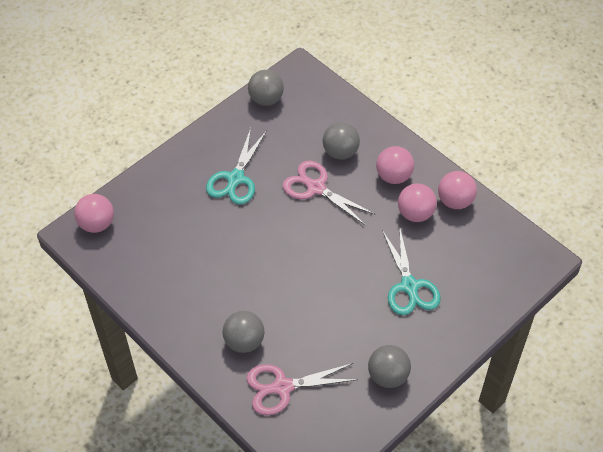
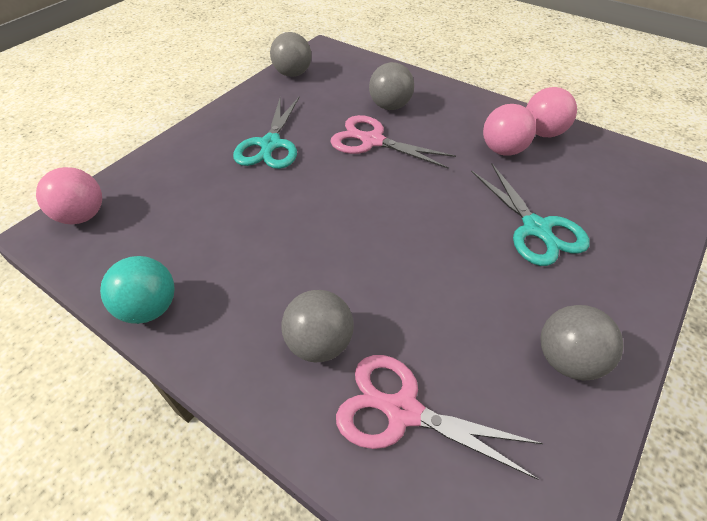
camera: 10 degrees left, 5 degrees down
(143, 302) = (150, 308): none -> turquoise ball
(283, 387) = (403, 411): pink scissors -> pink scissors turned 45 degrees clockwise
(393, 176) = (460, 119): pink ball -> none

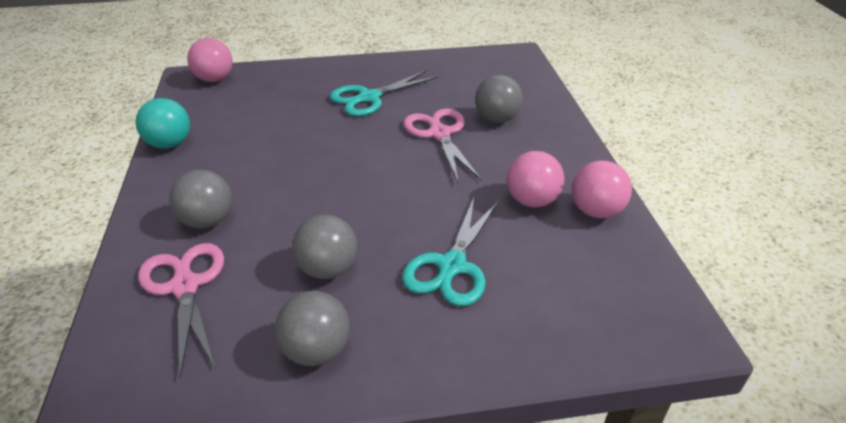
camera: 45 degrees right, 10 degrees down
(293, 74) = (463, 60): grey ball -> grey ball (328, 269)

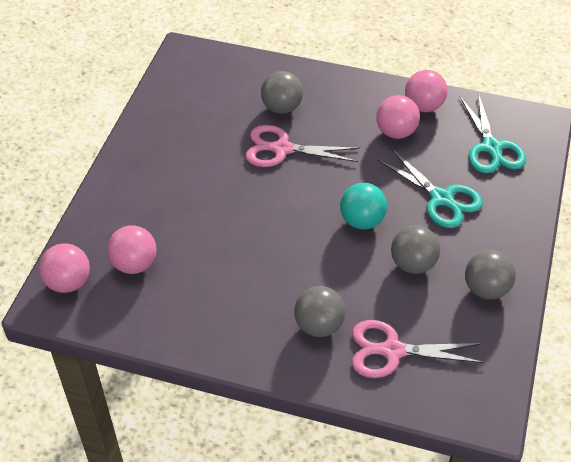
camera: 65 degrees left, 10 degrees up
(170, 144) = (180, 337): turquoise ball -> turquoise ball (362, 221)
(247, 100) = (134, 264): none -> pink ball
(369, 98) = (192, 174): turquoise scissors -> turquoise scissors (491, 147)

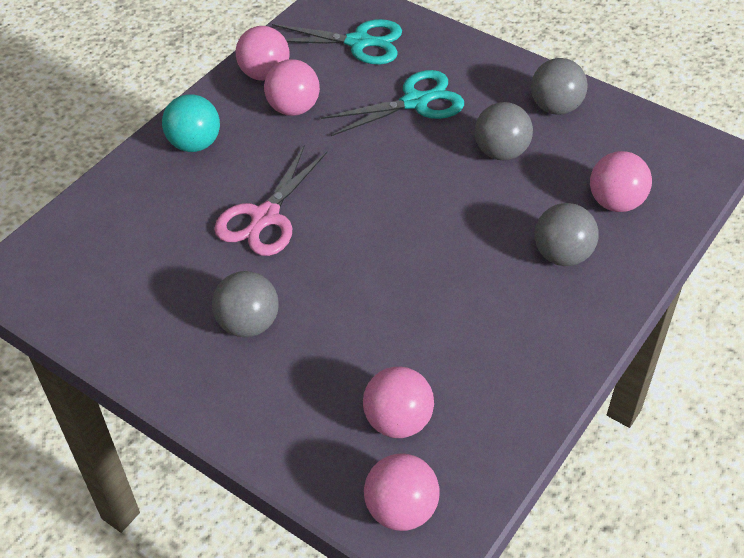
camera: 70 degrees left, 0 degrees up
(282, 108) = (190, 199): grey ball -> grey ball (248, 324)
(362, 221) = (420, 176): turquoise ball -> turquoise ball (195, 144)
(392, 351) = (615, 202): pink scissors -> pink ball

